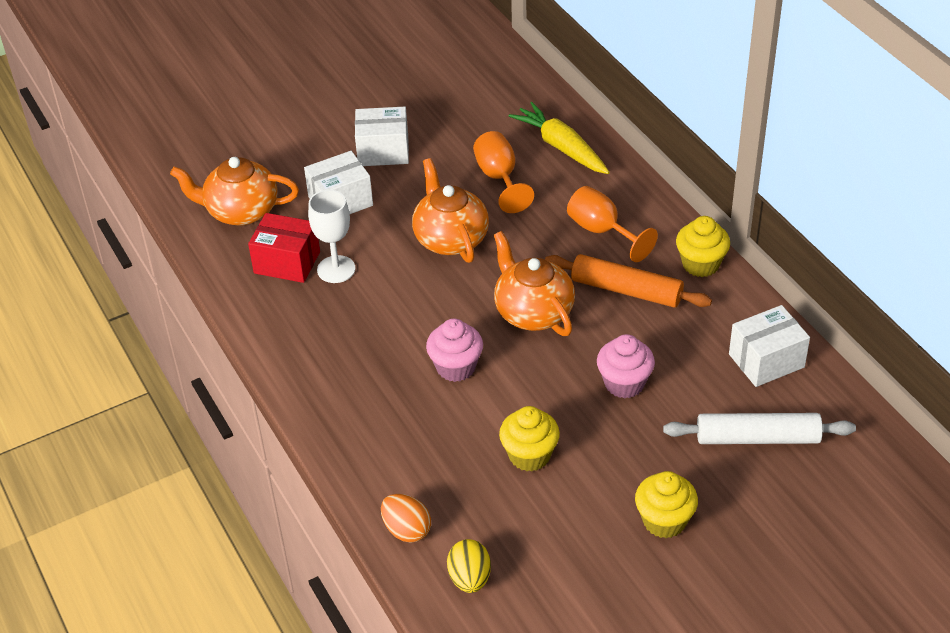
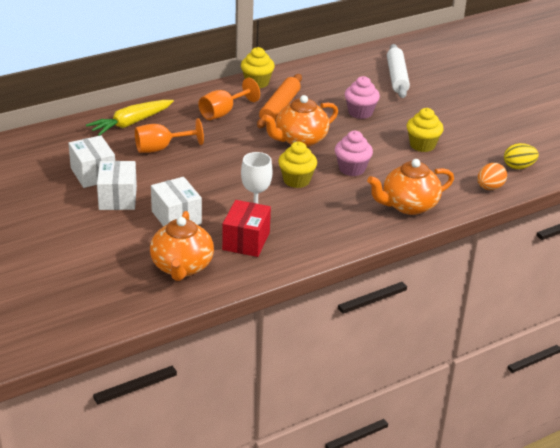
camera: 95 degrees left, 10 degrees down
(450, 239) = (225, 169): orange teapot -> orange teapot (408, 205)
(664, 521) = (461, 107): yellow cupcake -> yellow cupcake (296, 180)
(766, 360) = (338, 70): white box -> white box (93, 174)

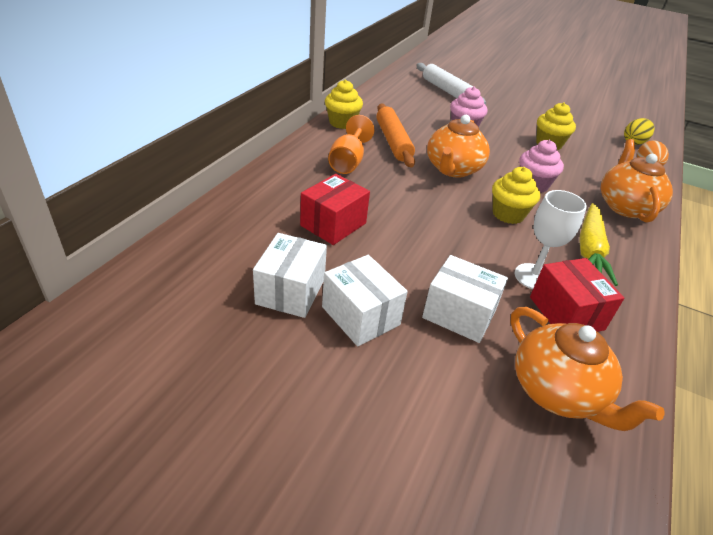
camera: 35 degrees left, 5 degrees up
(93, 174) = (290, 291): white box -> white box turned 75 degrees clockwise
(130, 123) = (263, 204): yellow carrot -> yellow carrot (589, 250)
(161, 148) = (333, 224): orange goblet -> red box
(408, 205) = (625, 206): orange teapot -> orange teapot turned 150 degrees clockwise

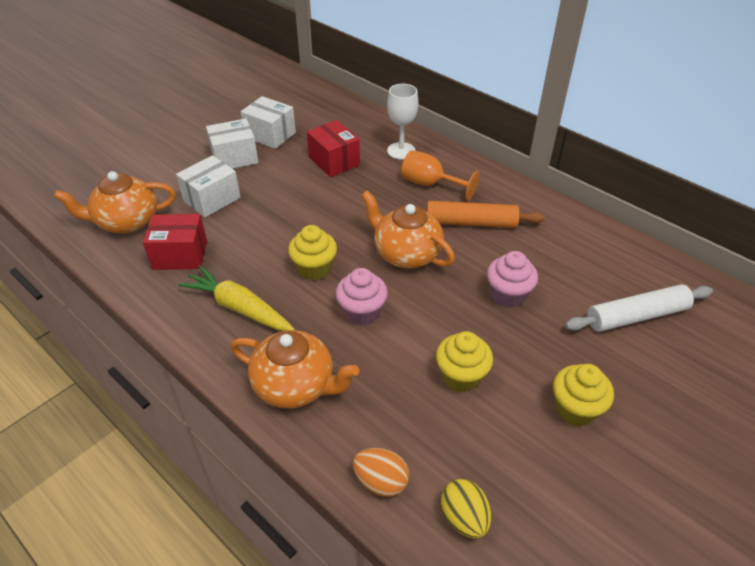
camera: 110 degrees right, 5 degrees up
(342, 123) = (515, 194): yellow cupcake -> yellow cupcake (575, 409)
(533, 277) = (226, 252): white goblet -> white goblet (401, 151)

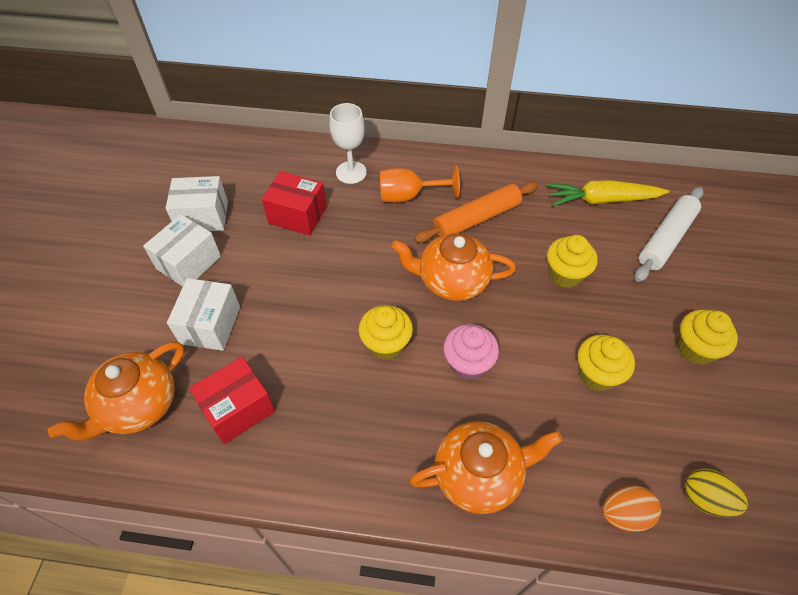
camera: 35 degrees left, 10 degrees up
(238, 307) = (353, 430): yellow carrot -> yellow carrot (601, 200)
(508, 295) = (565, 274): pink cupcake -> yellow cupcake

